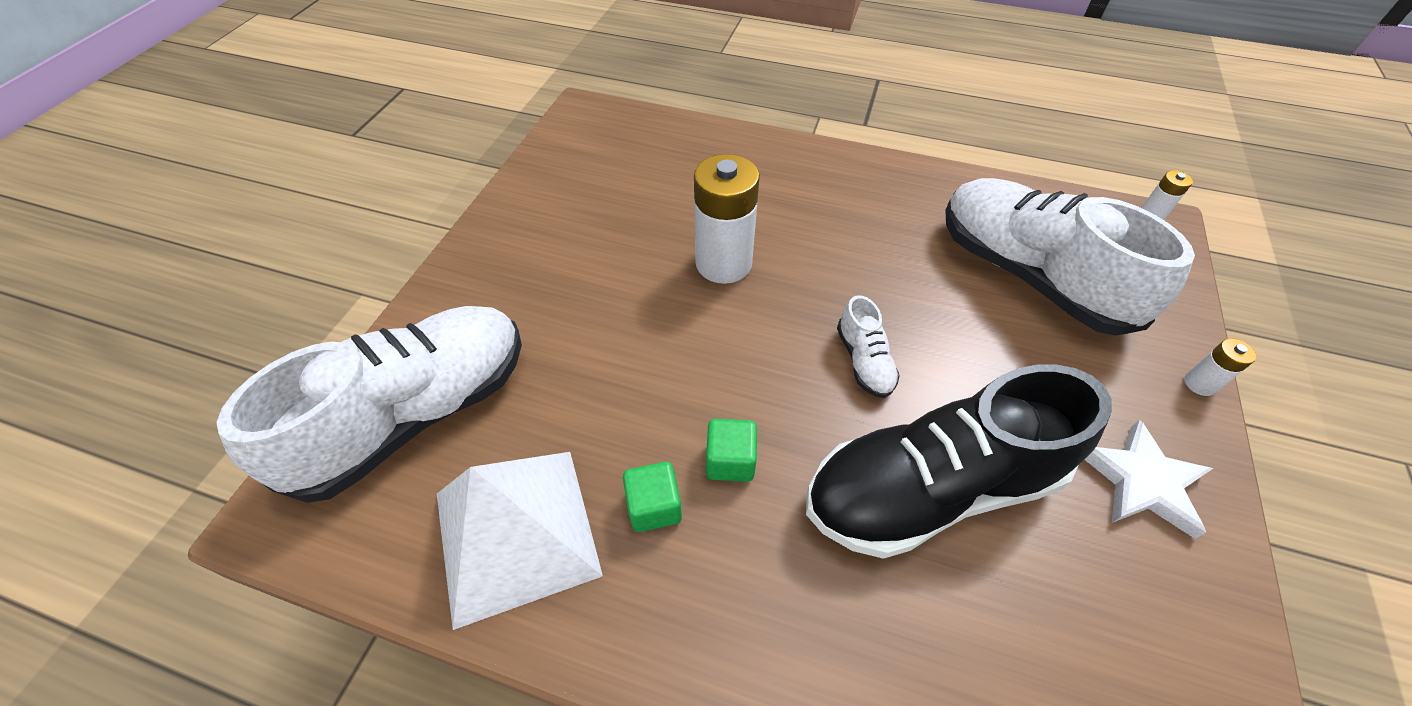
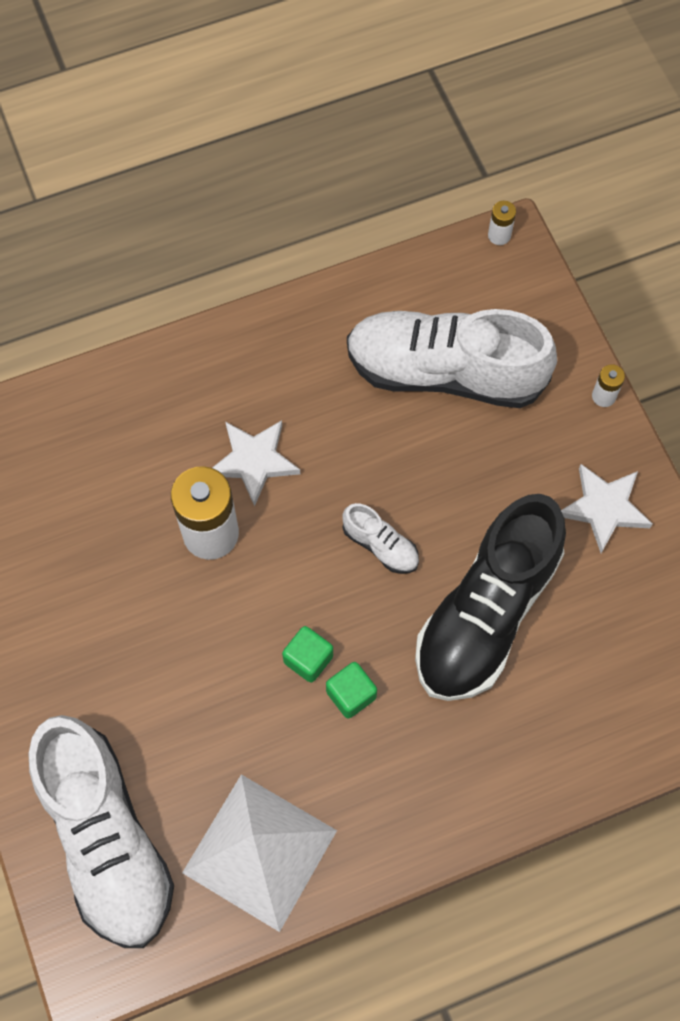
camera: 40 degrees left, 15 degrees up
(416, 415) = (106, 838): white shoe -> white shoe turned 150 degrees clockwise
(654, 506) = (329, 764): green cube -> green cube (308, 659)
(803, 240) = (254, 461): none -> white star

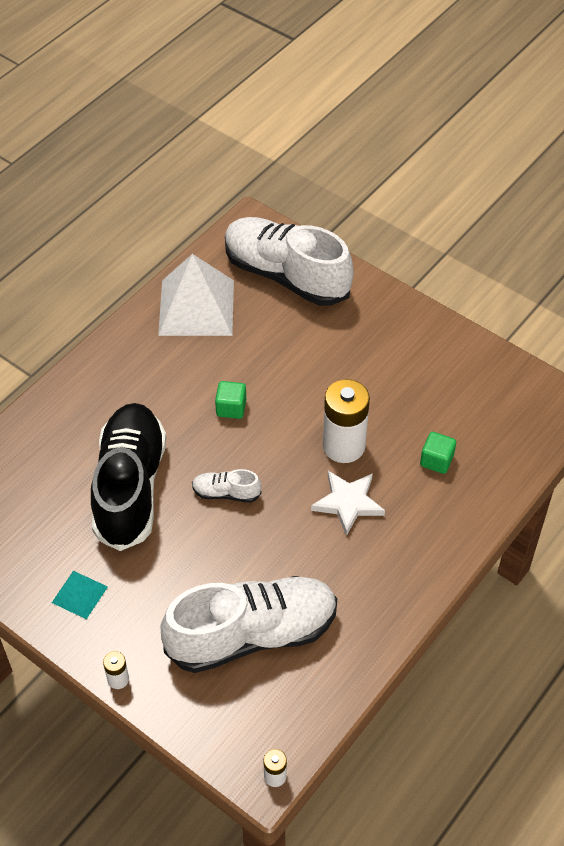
camera: 150 degrees right, 15 degrees down
(351, 694) = (192, 402): green cube -> green cube (436, 460)
(604, 508) = (79, 594): white star -> turquoise pyramid

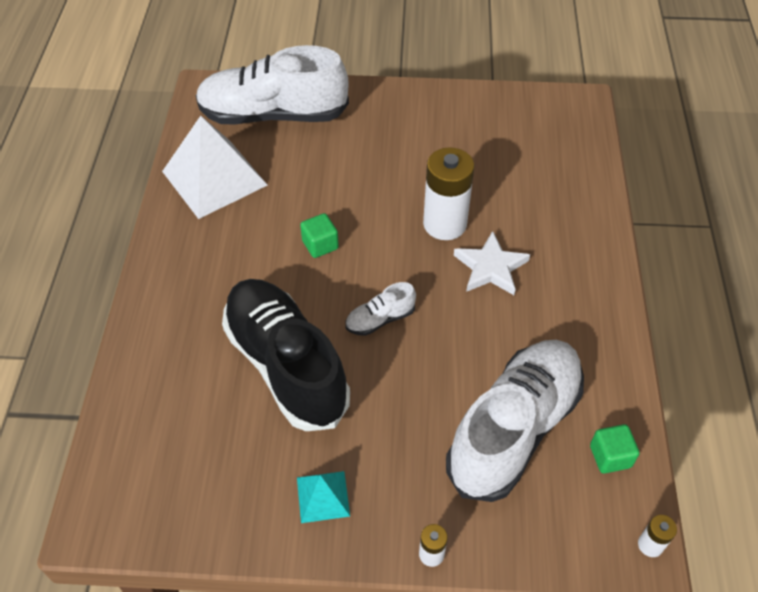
camera: 35 degrees left, 0 degrees up
(436, 460) = (528, 195): green cube -> green cube (610, 456)

